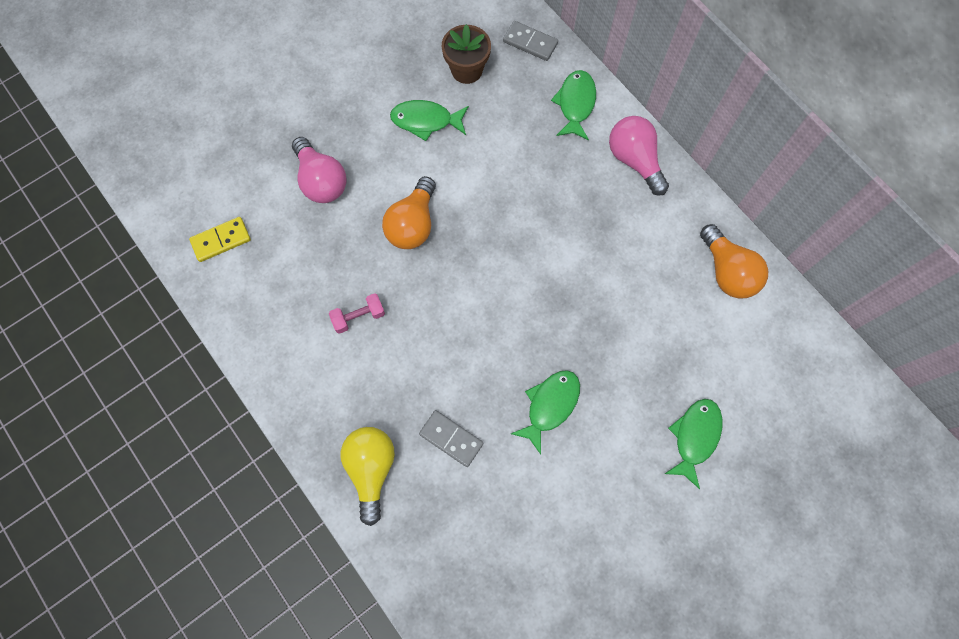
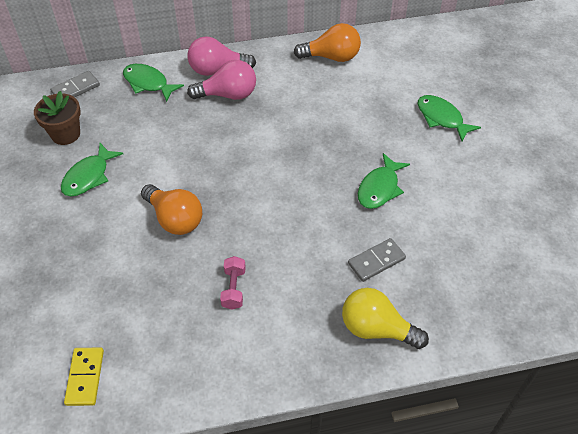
camera: 65 degrees left, 20 degrees down
(321, 181) = (86, 271): pink light bulb -> pink light bulb (228, 95)
(550, 405) = (380, 188): green fish -> green fish turned 120 degrees counterclockwise

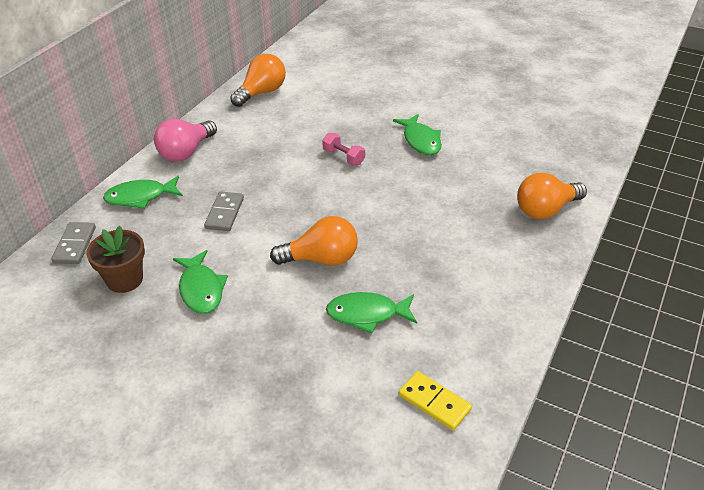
camera: 50 degrees left, 10 degrees down
(228, 95) = (223, 161): pink light bulb -> none
(234, 288) = (433, 262): pink dumbbell -> pink dumbbell (343, 157)
(376, 261) = (485, 178): grey domino -> grey domino (225, 213)
(376, 329) = (545, 210): yellow light bulb -> orange light bulb
(441, 118) = (391, 81): green fish -> green fish (367, 314)

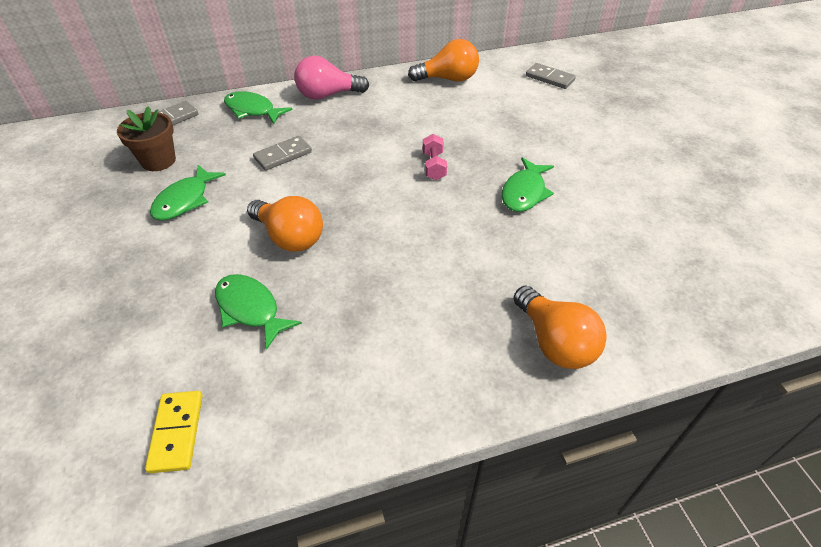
camera: 45 degrees right, 5 degrees up
(331, 57) = (550, 78): none -> grey domino
(545, 210) = (554, 342): orange light bulb -> orange light bulb turned 135 degrees counterclockwise

